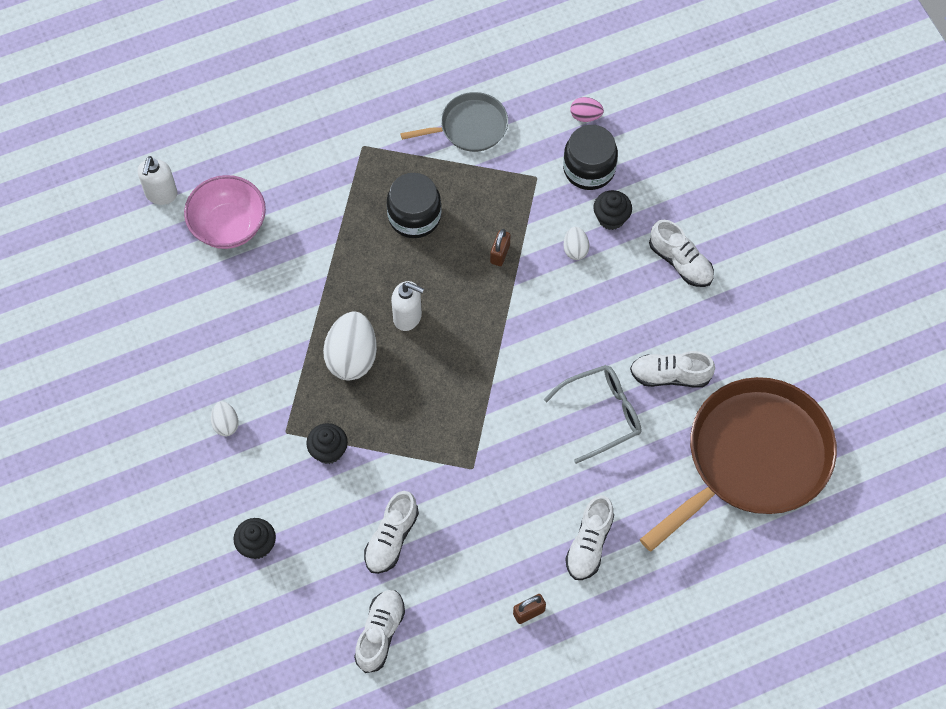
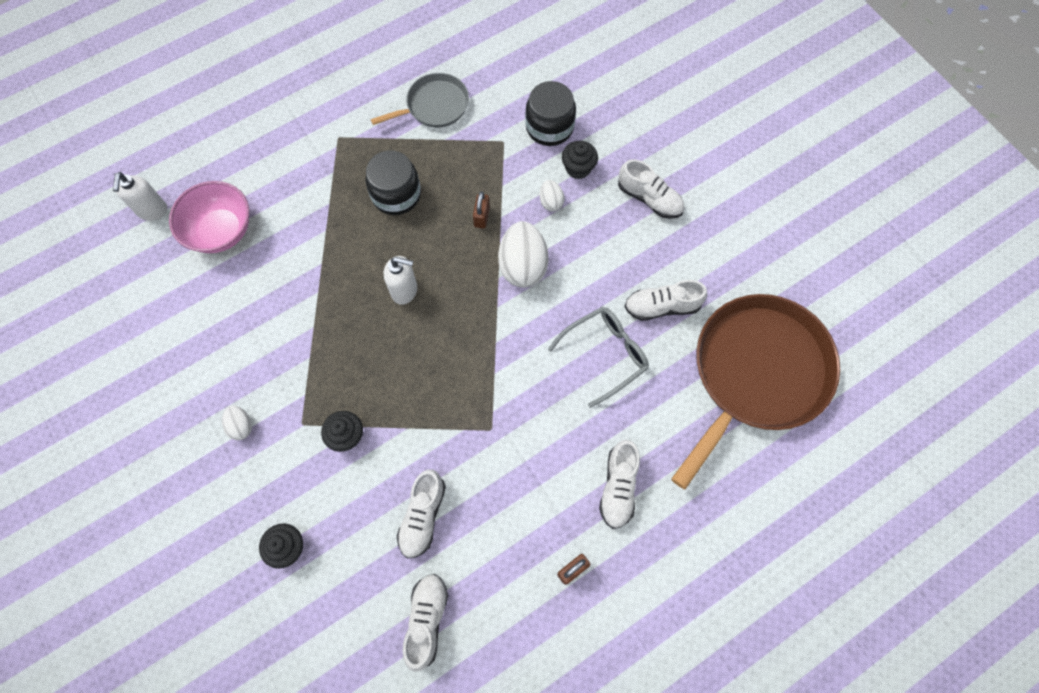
camera: 10 degrees left, 5 degrees up
(352, 357) = (356, 338): white egg -> white egg (523, 266)
(585, 116) = (537, 81): pink egg -> none

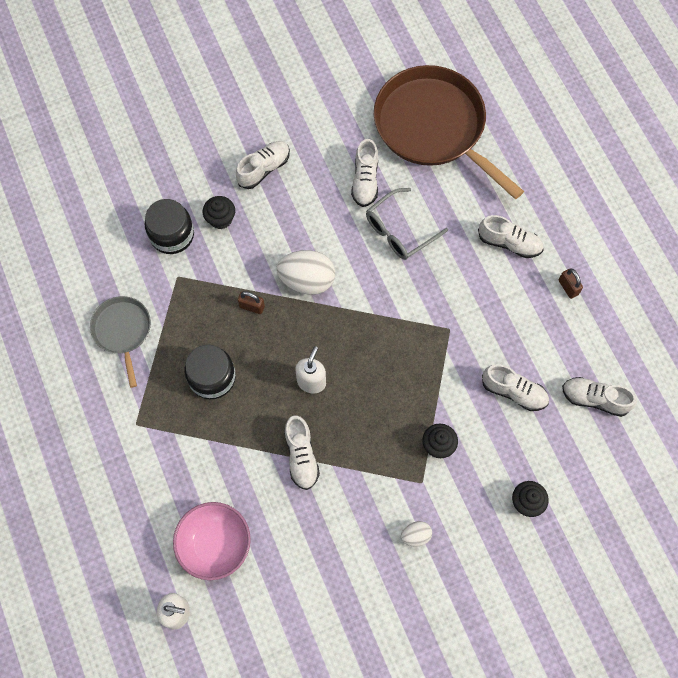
camera: 80 degrees left, 0 degrees up
(320, 294) = (301, 456): none -> white shoe
(551, 202) = (249, 247): white egg -> none
(605, 354) = (399, 231): grey glasses -> grey glasses turned 105 degrees counterclockwise

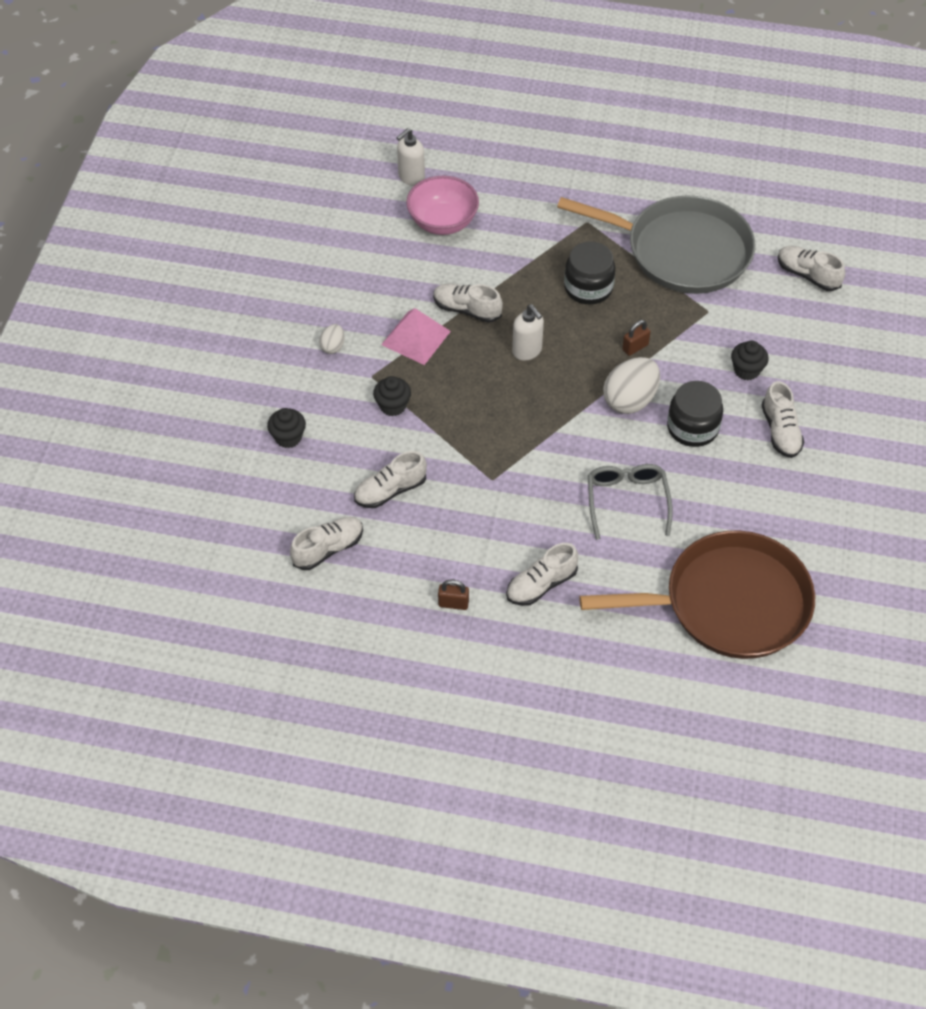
camera: 125 degrees right, 15 degrees down
(123, 331) = (681, 251): grey pan -> grey pan, size x1.98
(172, 235) = (756, 327): black jar -> black jar (692, 427)
(359, 476) = (415, 337): none -> pink pyramid
(365, 181) = (706, 505): white shoe -> white shoe (807, 275)

